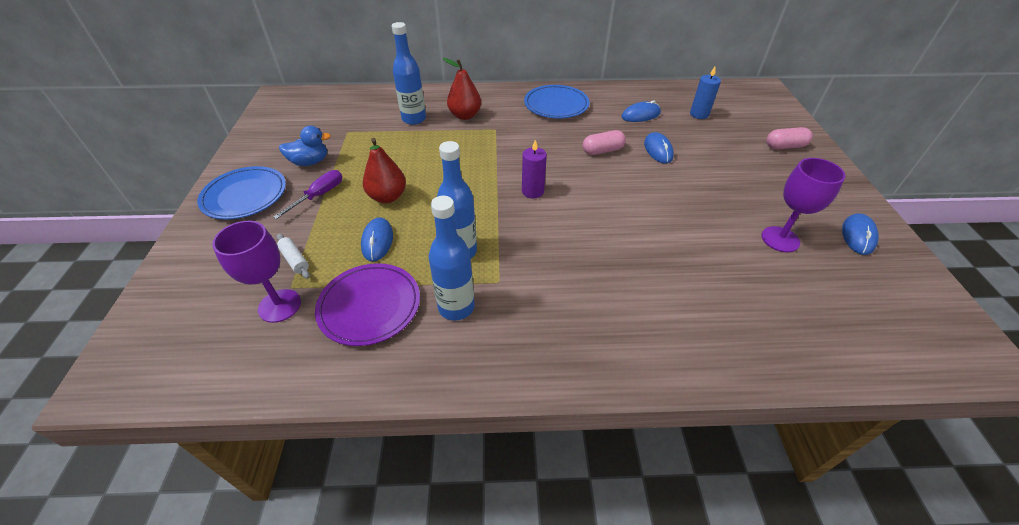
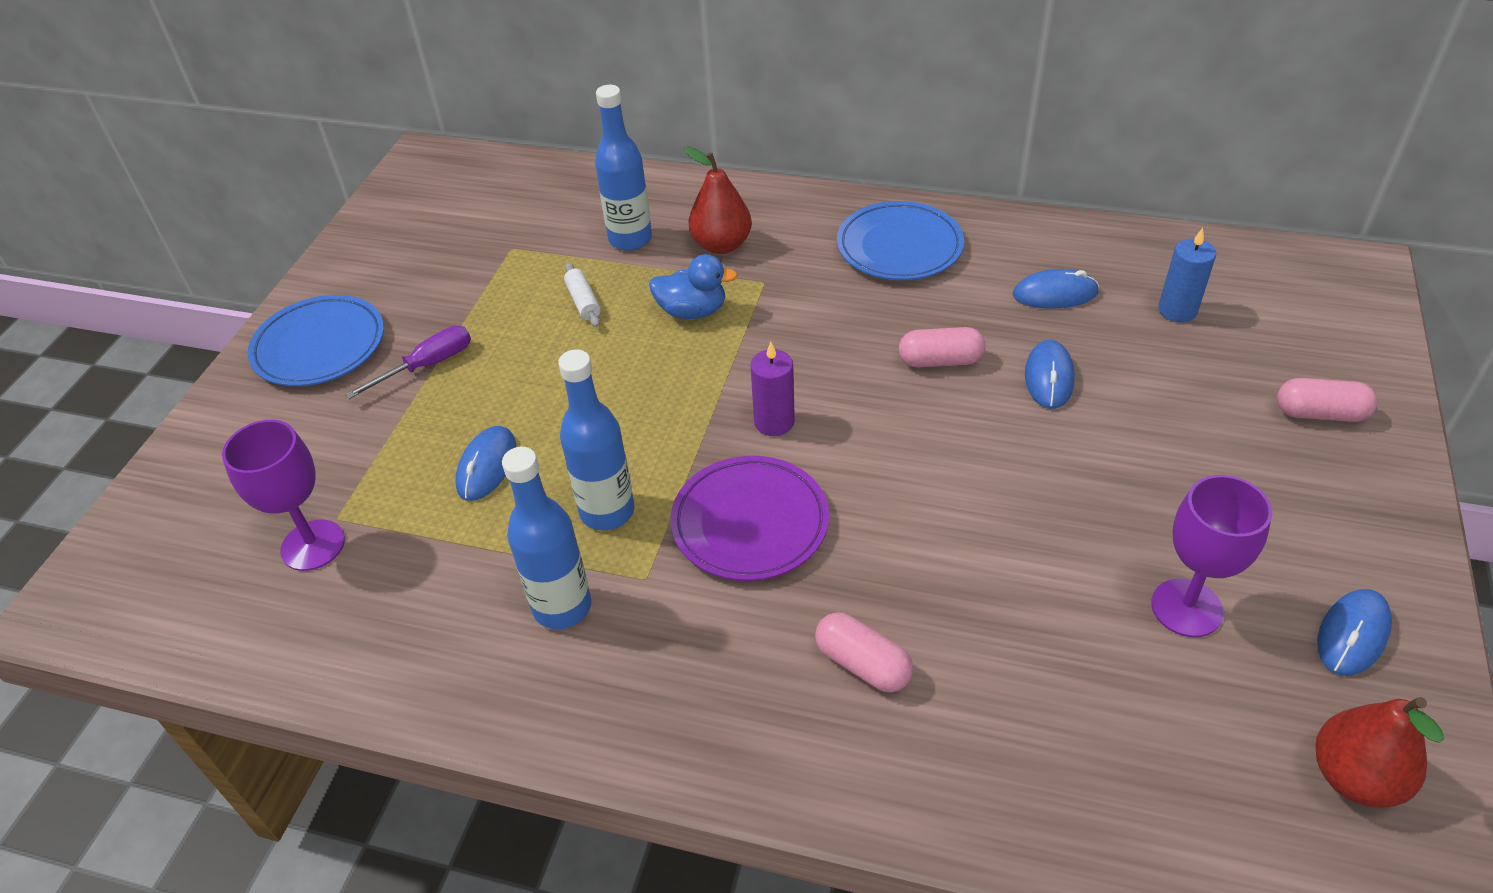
camera: 20 degrees right, 0 degrees up
(295, 260) = (356, 474): white rolling pin -> white rolling pin (583, 302)
(310, 162) = (434, 299): blue duck -> blue duck (692, 311)
(370, 306) = (437, 575): purple plate -> purple plate (750, 523)
(387, 197) = (531, 388): red pear -> red pear (1355, 777)
(640, 300) = (863, 664): none -> pink capsule

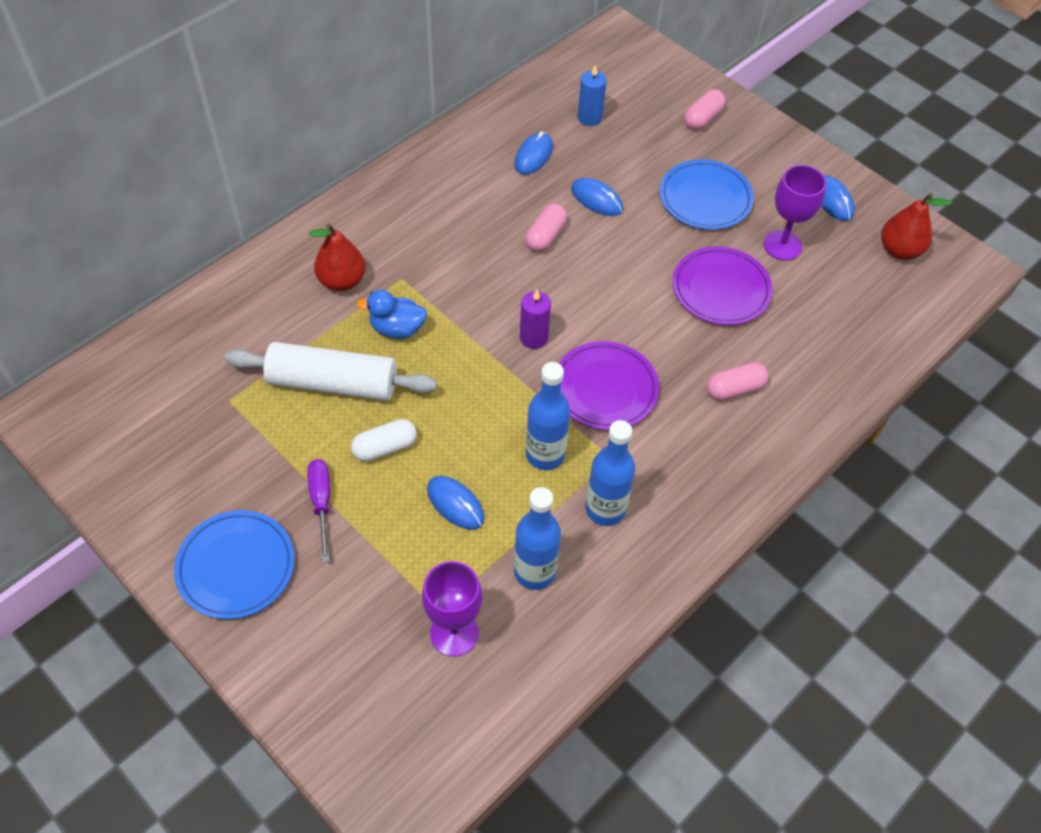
camera: 65 degrees left, 10 degrees up
(527, 377) = (385, 448): none -> white capsule
(583, 302) = (333, 383): white rolling pin -> white rolling pin, size x2.48
(630, 239) = (287, 326): blue bottle -> blue bottle (534, 572)
(692, 311) = (397, 328): blue duck -> blue duck turned 120 degrees counterclockwise
(899, 246) = (428, 196): blue plate -> blue plate (705, 198)
(1027, 570) = (721, 289): none -> purple plate

